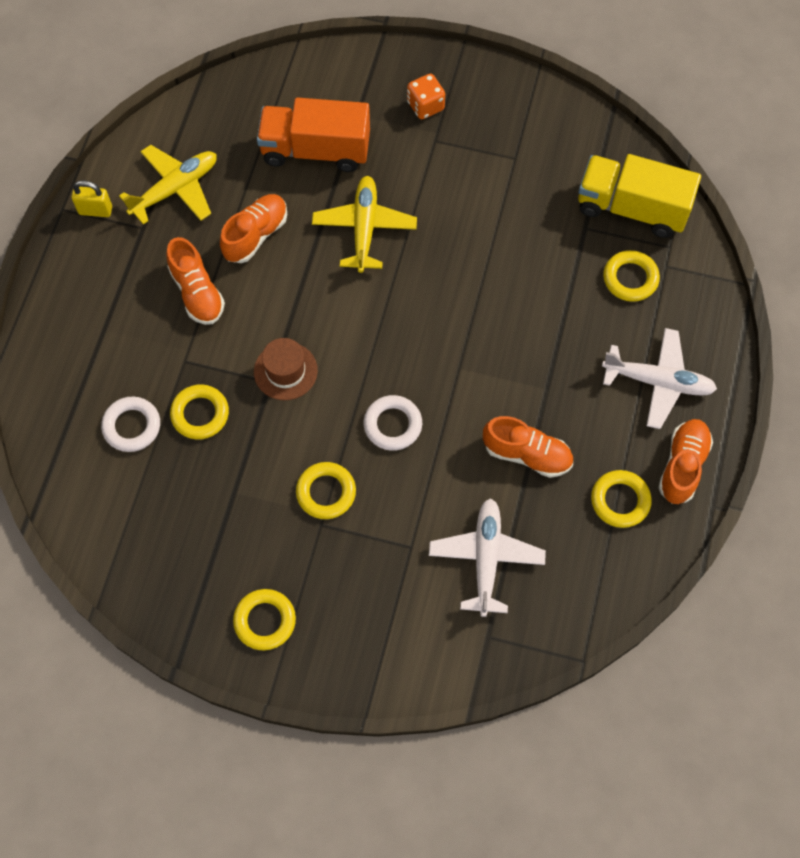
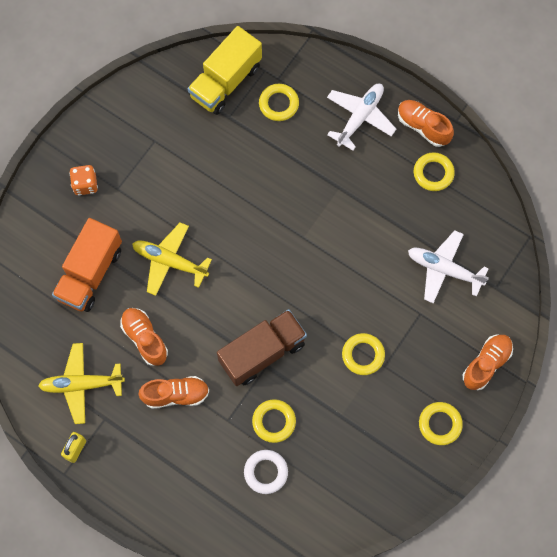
camera: 70 degrees left, 5 degrees up
(175, 189) = (81, 384): yellow plane -> yellow plane turned 75 degrees counterclockwise
(285, 371) = (262, 352): brown hat -> brown truck
(392, 425) = (329, 295): white ring -> none
(527, 454) = (381, 217): orange shoe -> orange shoe (486, 364)

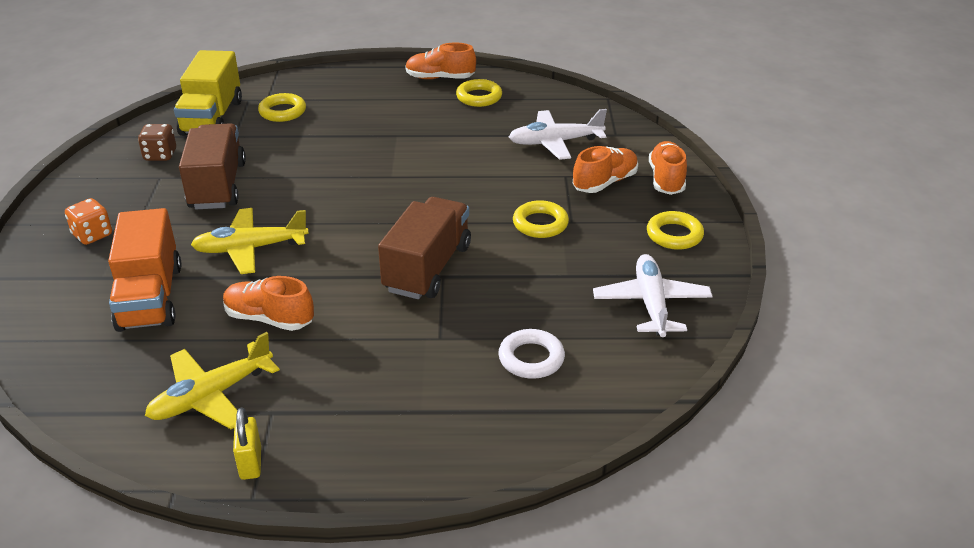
camera: 35 degrees left, 35 degrees down
(167, 112) = (160, 155): none -> brown dice
(176, 395) = (352, 346): orange shoe -> orange shoe (605, 182)
(185, 176) = (218, 186): none -> brown truck
(274, 421) = (496, 313): yellow ring -> none
(360, 117) = (374, 92): white plane -> white plane (651, 304)

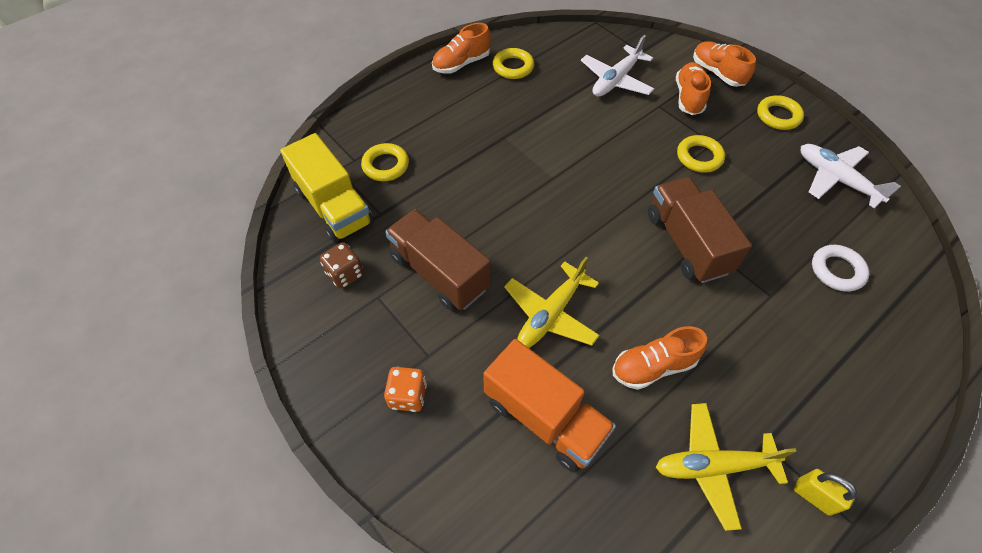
camera: 40 degrees left, 20 degrees up
(211, 396) = (713, 466): yellow plane -> yellow plane turned 75 degrees clockwise

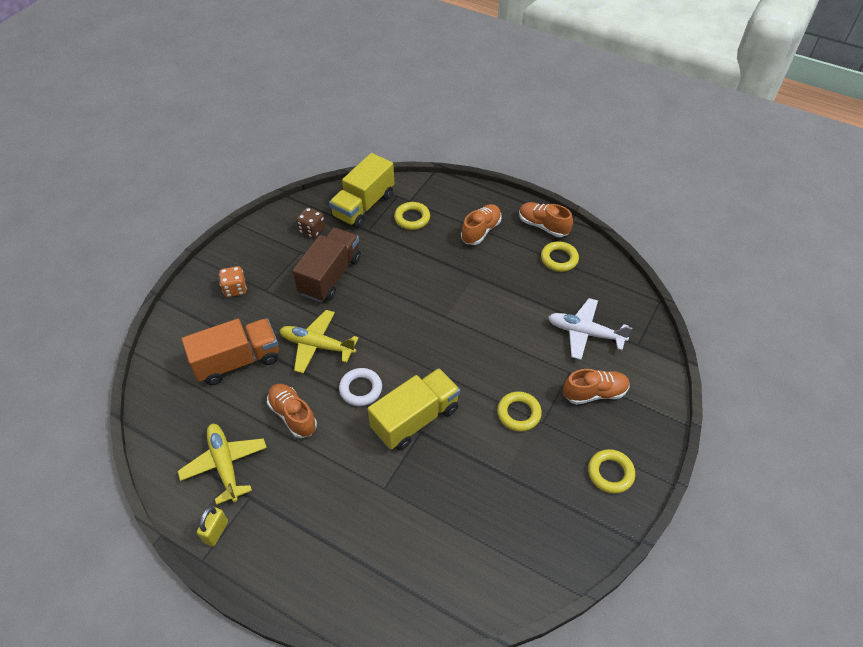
camera: 70 degrees right, 5 degrees down
(544, 418) = (237, 361): orange truck -> orange truck turned 135 degrees counterclockwise
(687, 243) = (415, 419): brown truck -> yellow truck
(717, 73) = (645, 412): orange shoe -> orange shoe (481, 231)
(836, 179) = (545, 532): white plane -> none
(837, 270) = (430, 538): white ring -> white ring (361, 389)

